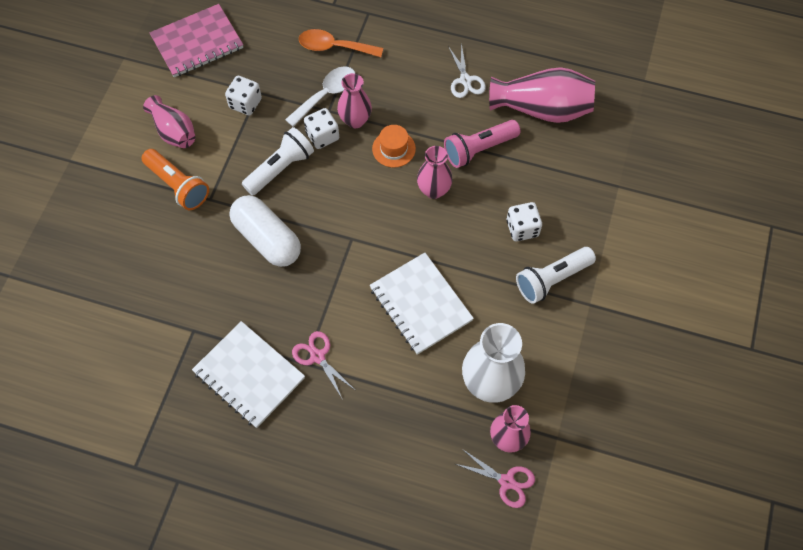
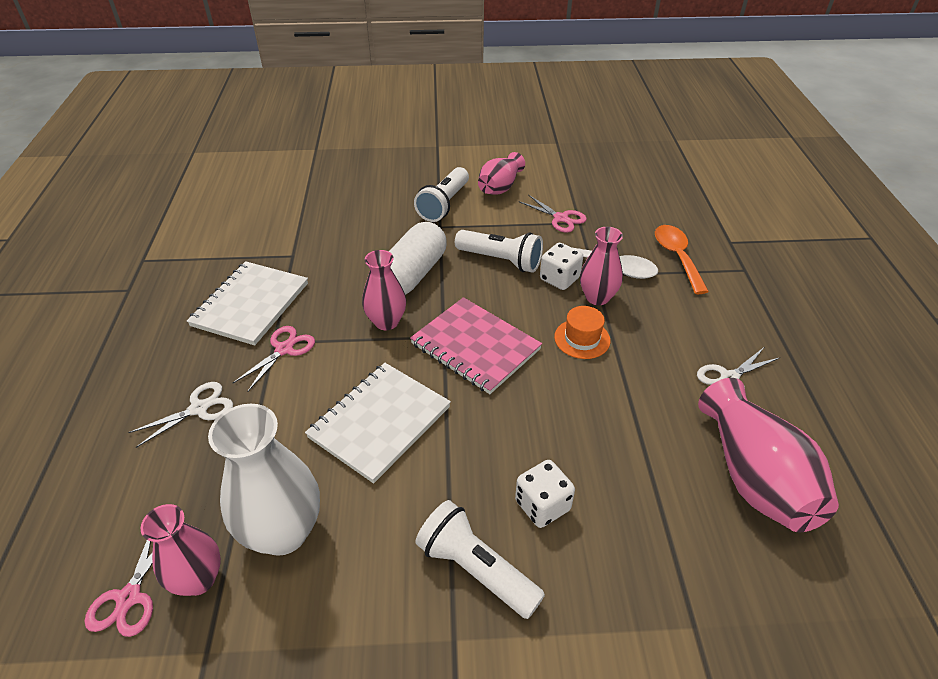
camera: 70 degrees right, 20 degrees down
(178, 185) = (444, 204): orange flashlight -> white flashlight
(197, 42) = (605, 174): pink notebook -> pink notebook (475, 347)
(245, 103) = (560, 218): white dice -> pink scissors
(358, 427) = (199, 408): none -> white scissors
(434, 190) = (547, 391): pink vase -> pink vase (386, 322)
(479, 149) = (637, 421): pink flashlight -> none

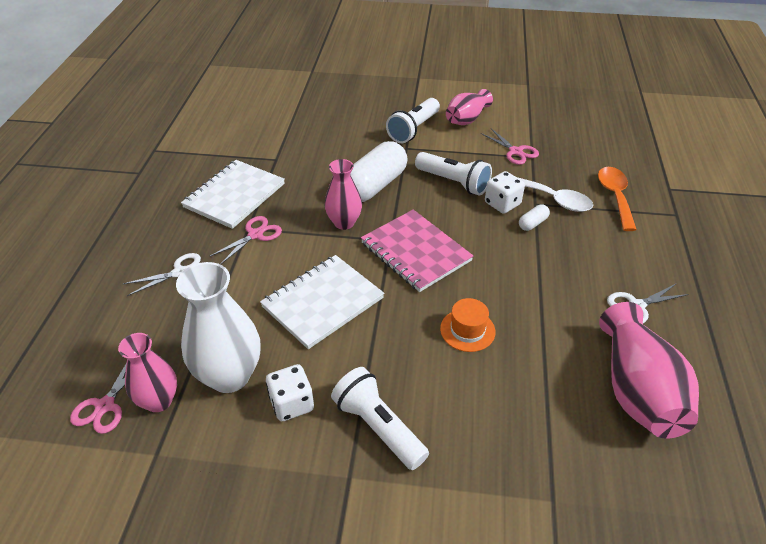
camera: 10 degrees right, 0 degrees up
(542, 505) = (445, 386): white dice -> white dice (291, 404)
(582, 339) = (510, 256): orange hat -> orange hat (467, 330)
(597, 297) = (532, 223): pink vase -> white capsule

